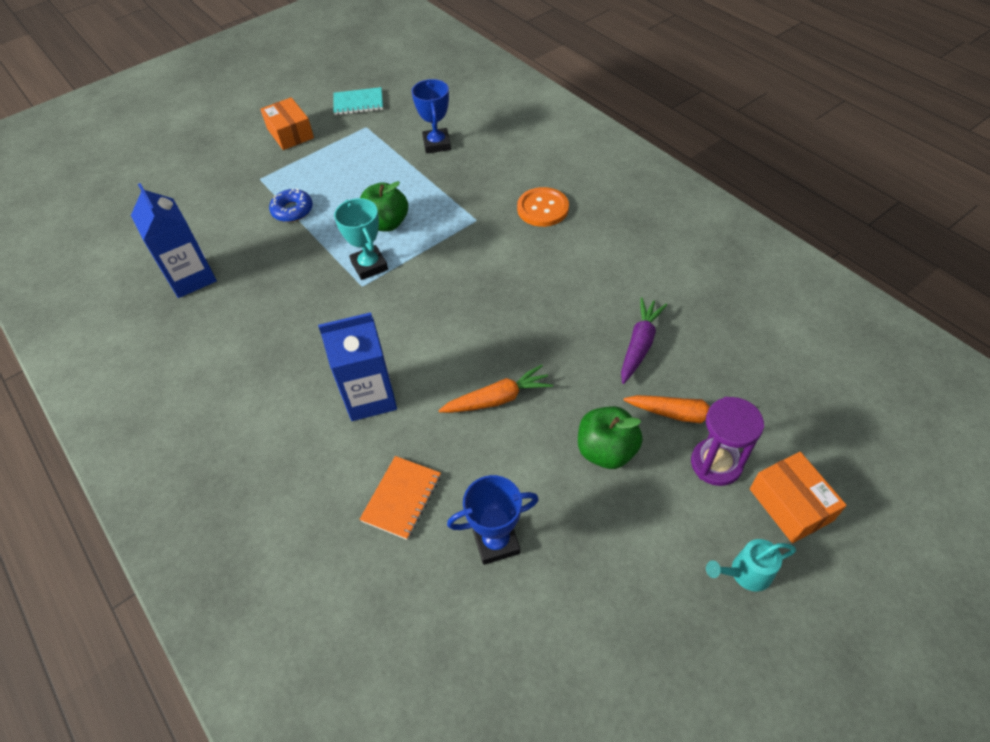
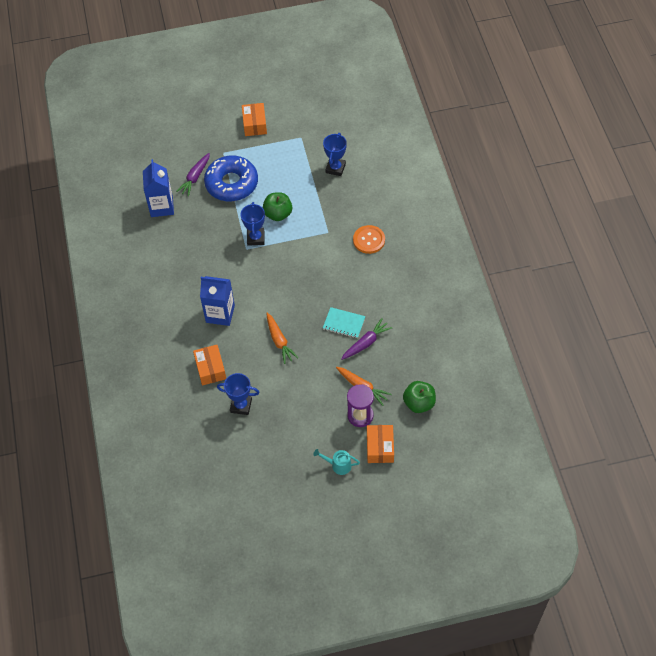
camera: 25 degrees right, 5 degrees up
(230, 222) = (195, 177): none -> purple carrot
(292, 210) = (231, 183): blue donut -> blue donut, size x2.06
(358, 103) = (306, 116): turquoise notebook -> turquoise notebook (344, 323)
(369, 266) = (255, 238): turquoise trophy -> blue trophy
(401, 498) = (210, 369): orange notebook -> orange box
(497, 399) = (279, 341): orange carrot -> orange carrot turned 60 degrees clockwise
(606, 451) = (314, 388): green apple -> green apple (419, 403)

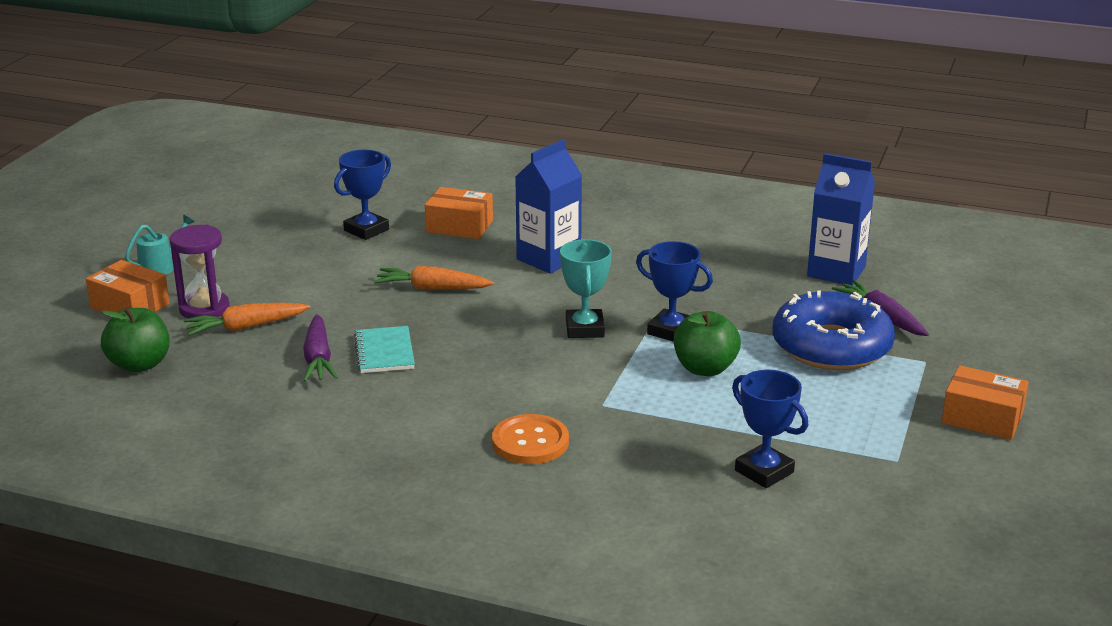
camera: 120 degrees right, 30 degrees down
(275, 267) = (585, 329): none -> turquoise trophy
(344, 323) = (384, 352): turquoise notebook -> turquoise notebook turned 60 degrees counterclockwise

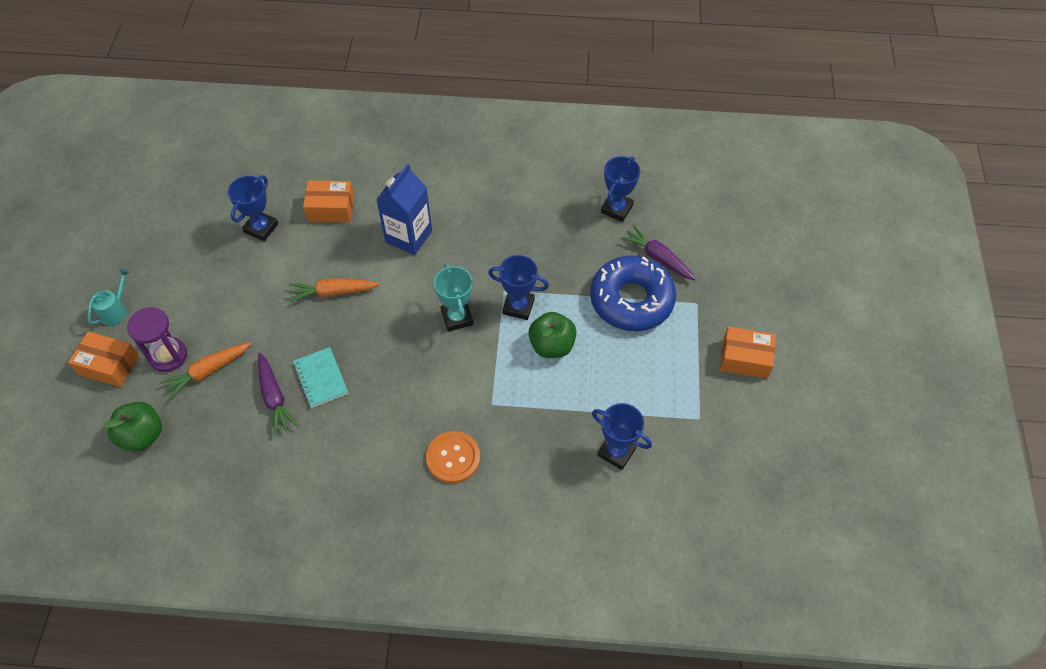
camera: 15 degrees left, 30 degrees up
(836, 271) = (616, 209): blue carton -> blue trophy

